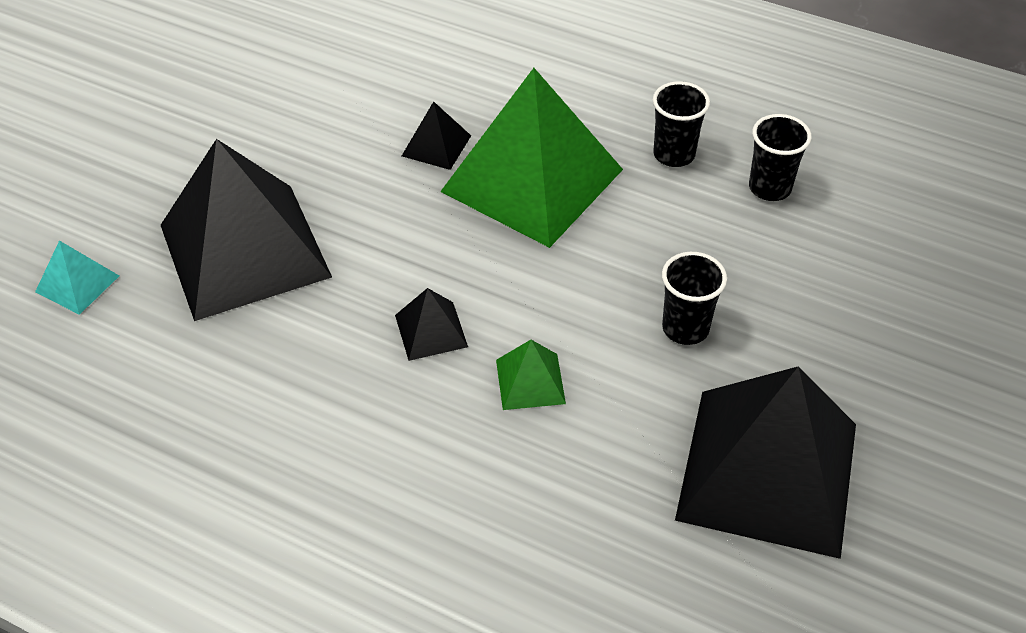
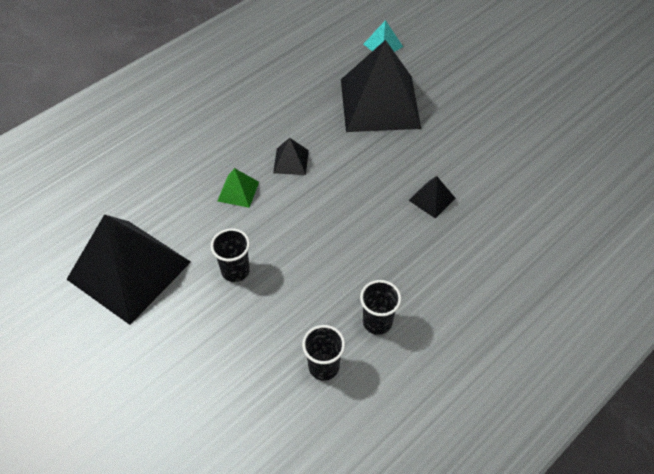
camera: 110 degrees right, 5 degrees up
(532, 180) = (383, 237): green pyramid -> none

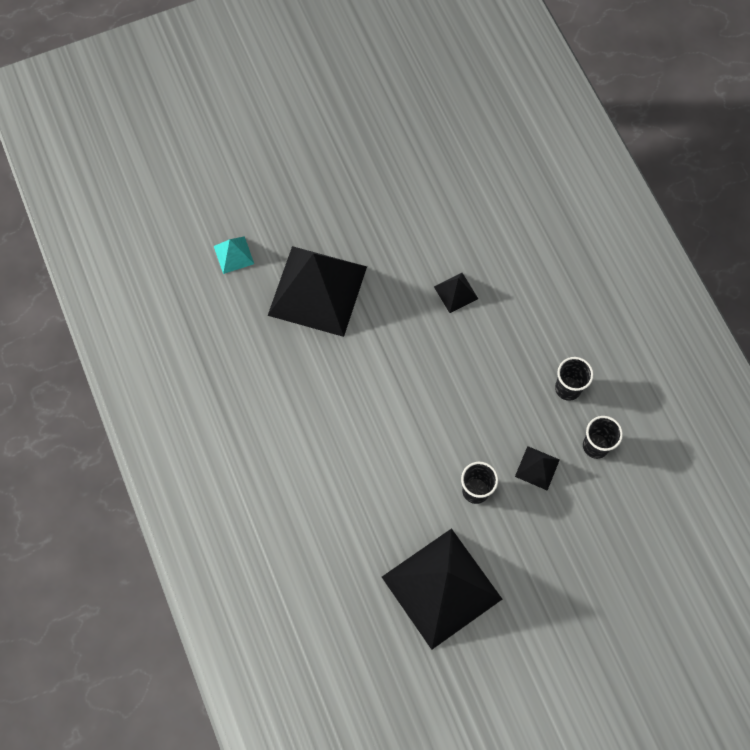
camera: 70 degrees left, 15 degrees up
(238, 191) = (382, 462): green pyramid -> none
(291, 161) = (362, 401): black pyramid -> black pyramid (537, 468)

